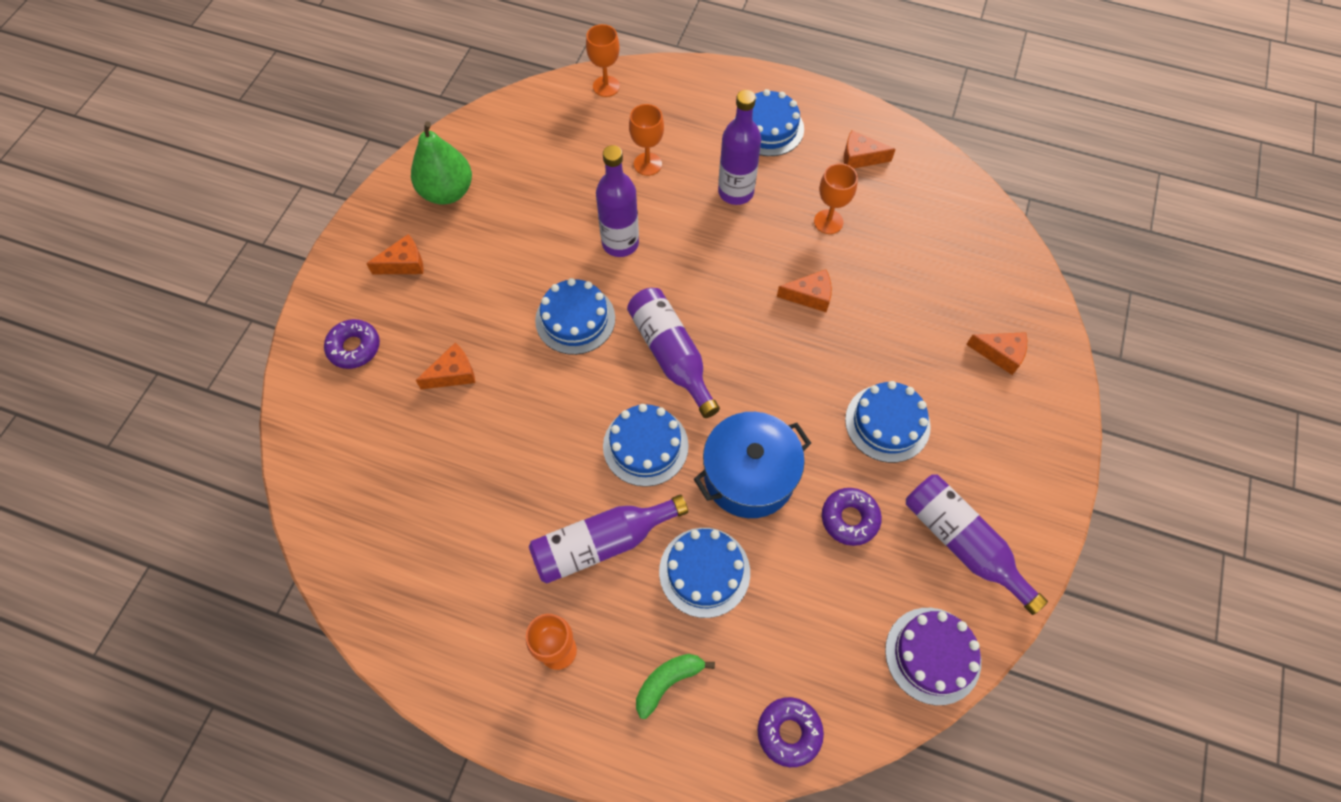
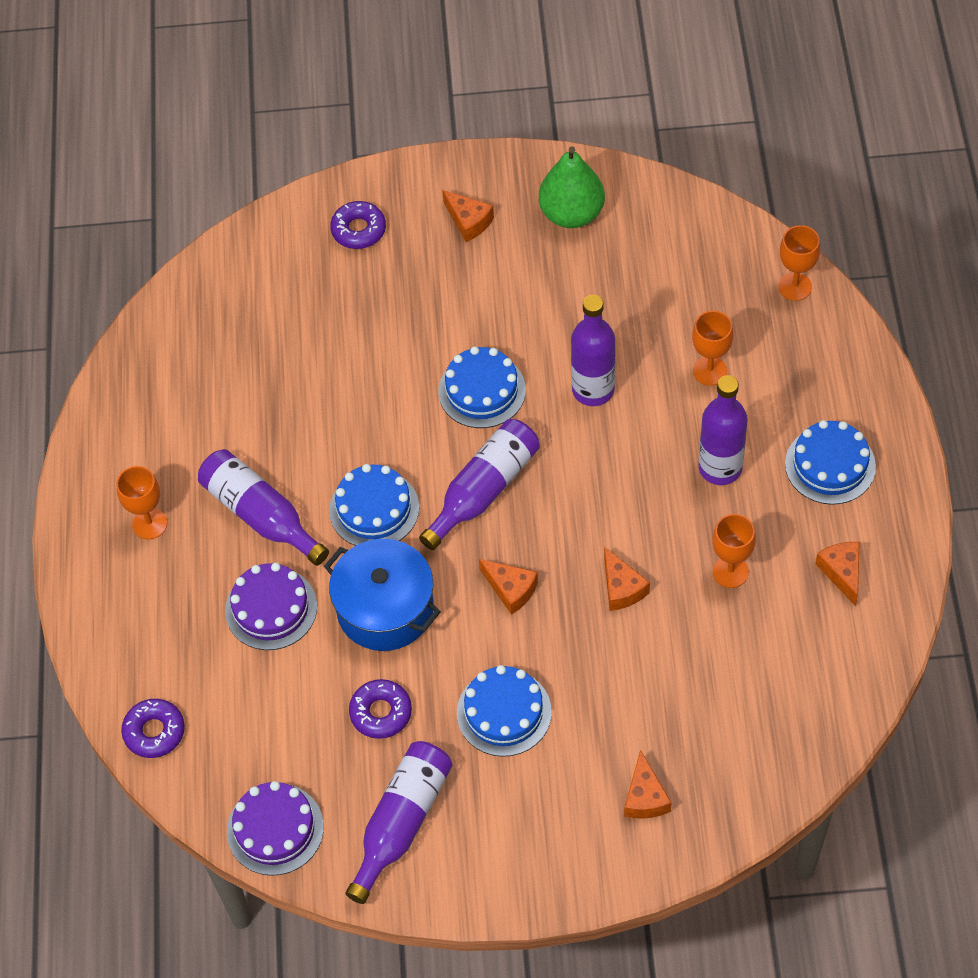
camera: 70 degrees right, 5 degrees down
(453, 374) = (371, 320): orange cheese -> orange cheese (511, 589)
(668, 682) = (158, 619): green banana -> none
(704, 572) = (271, 608): blue cake -> purple cake

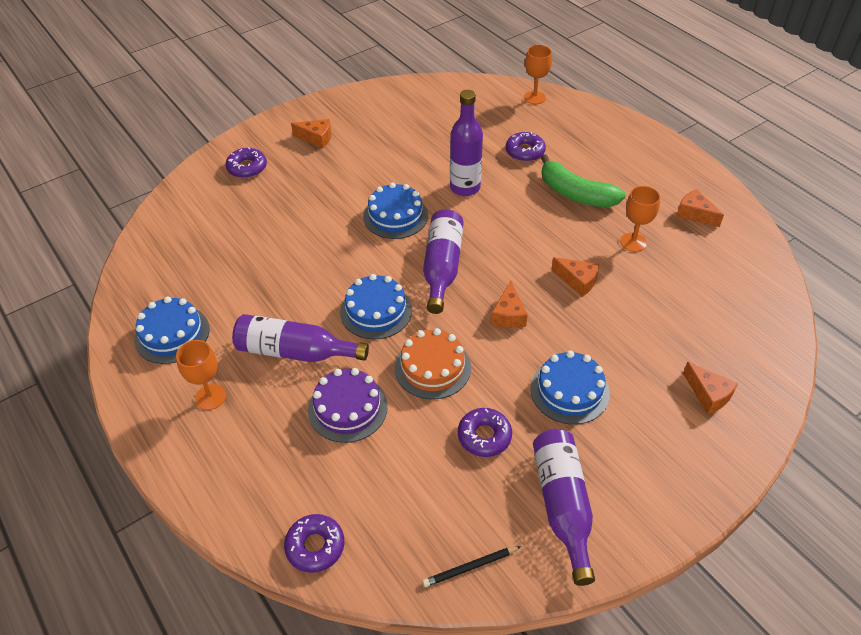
camera: 35 degrees left, 10 degrees down
(275, 829) = (470, 567): purple cake -> black pencil
(385, 609) = (432, 367): blue pot -> orange cake
(511, 589) = (508, 315): orange cheese -> orange cheese turned 90 degrees clockwise
(571, 214) = (377, 112): green pear -> none
(709, 371) = (525, 151): orange goblet -> purple donut
(720, 468) = (576, 194): purple bottle -> green banana
(830, 465) = (634, 167): blue cake -> blue cake (172, 334)

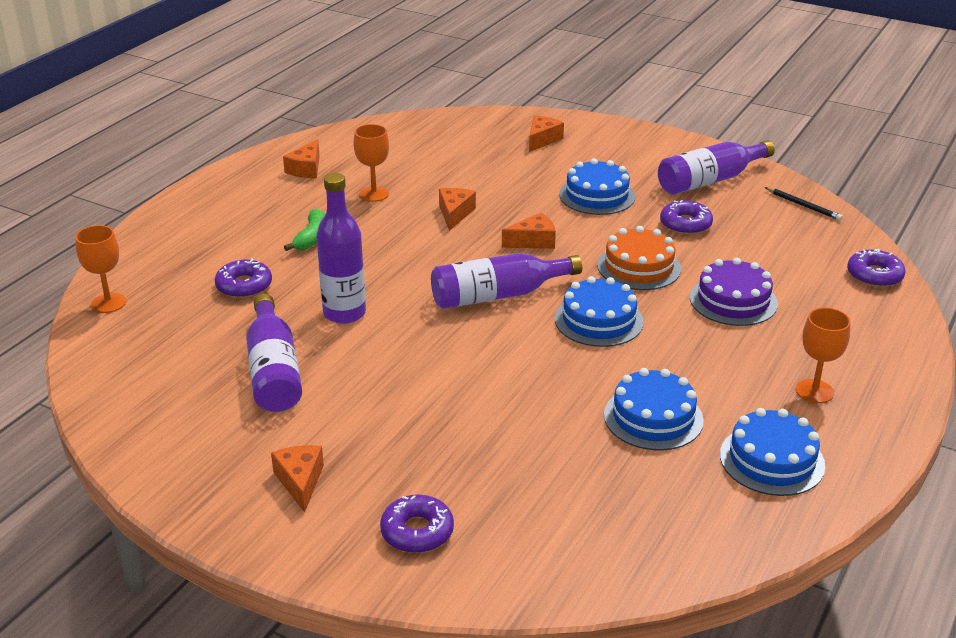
camera: 115 degrees left, 15 degrees down
(295, 351) = (702, 355): purple bottle -> purple bottle (273, 371)
(395, 216) = (434, 351): blue cake -> blue cake (653, 417)
(576, 194) = (312, 237): green banana -> green banana, size x0.61

